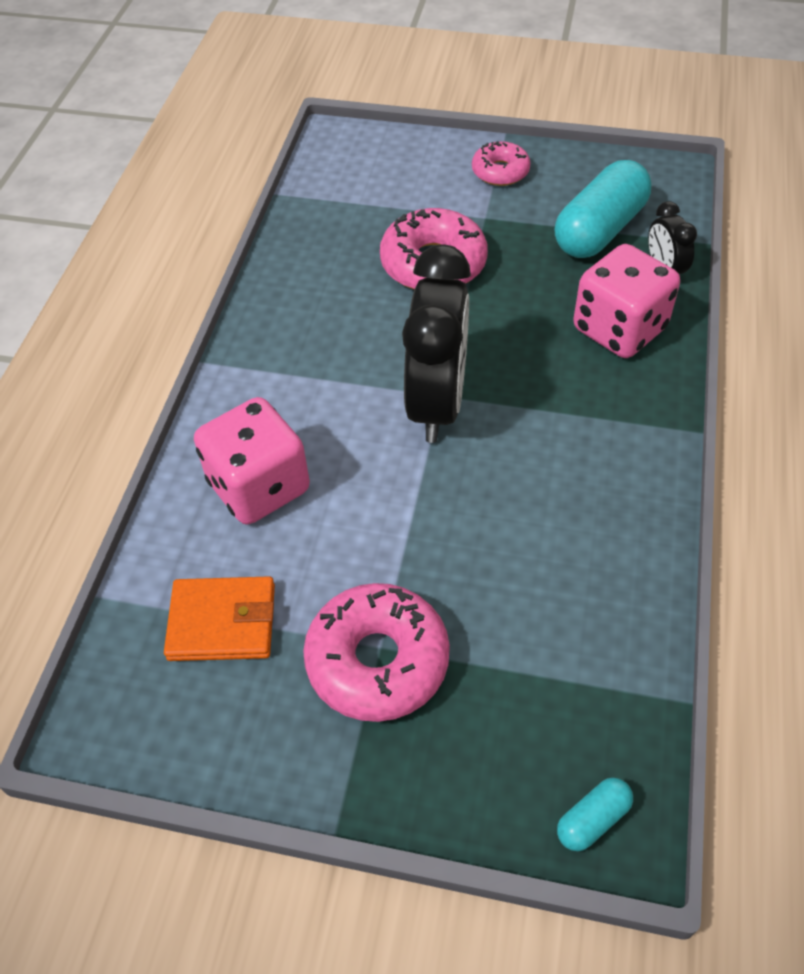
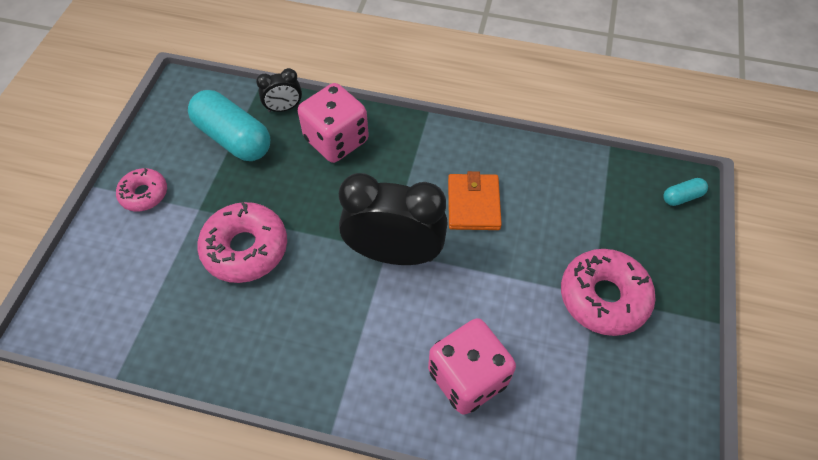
camera: 90 degrees left, 5 degrees up
(222, 622) = (585, 397): orange wallet -> orange wallet (473, 204)
(592, 819) = (682, 197): turquoise capsule -> turquoise capsule turned 75 degrees counterclockwise

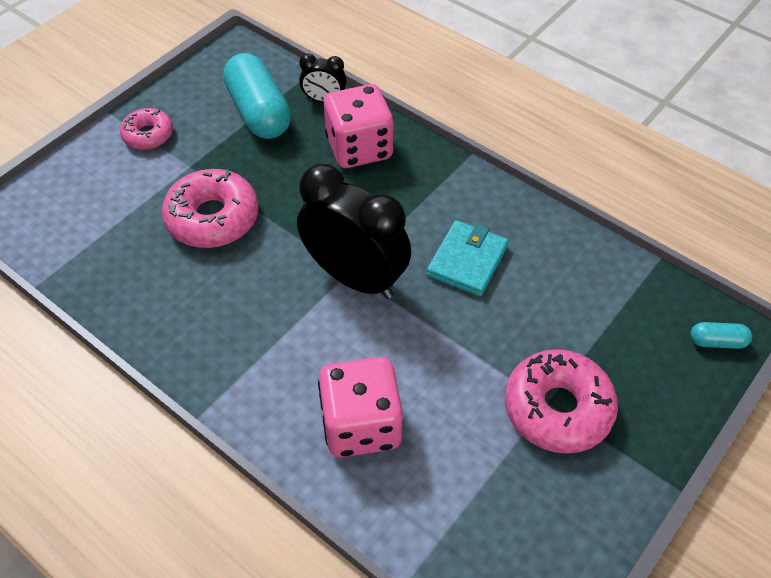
camera: 25 degrees right, 5 degrees down
(473, 204) = (467, 261): orange wallet -> turquoise wallet

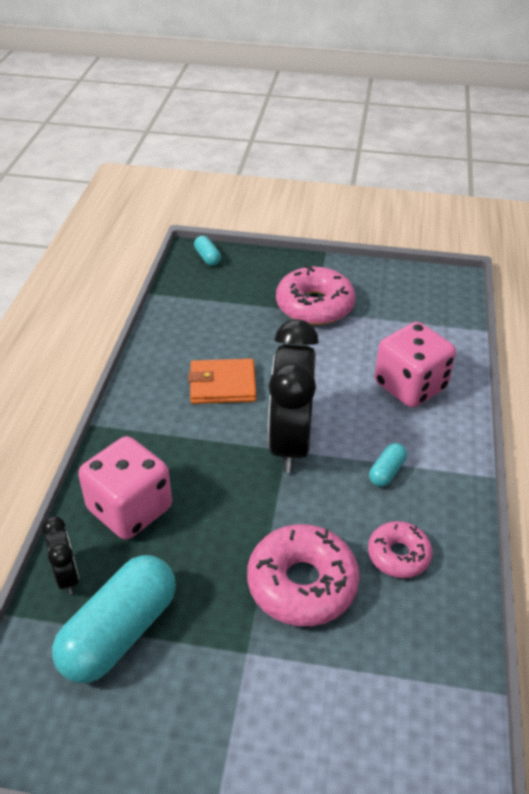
camera: 120 degrees left, 10 degrees down
(148, 135) = (225, 737): pink donut -> pink donut (398, 555)
(268, 333) = (386, 472): none -> turquoise capsule
(467, 261) = (222, 385): turquoise wallet -> orange wallet

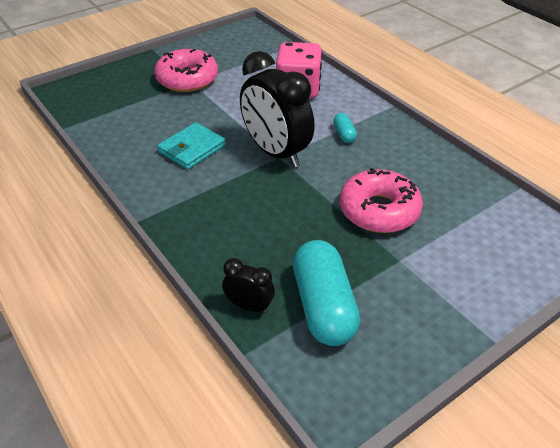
camera: 45 degrees left, 0 degrees up
(130, 509) = (234, 246): pink dice -> none
(207, 257) = (74, 88): turquoise capsule -> none
(222, 385) = (192, 149): orange wallet -> turquoise wallet
(398, 555) = (402, 166): pink donut -> none

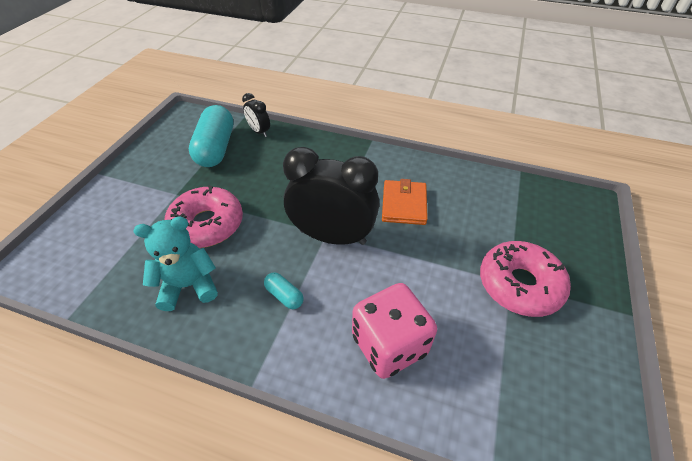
camera: 145 degrees right, 5 degrees up
(192, 149) = (404, 204): turquoise wallet -> orange wallet
(249, 306) = (259, 132): black clock -> black clock turned 60 degrees clockwise
(323, 306) = (216, 148): turquoise capsule -> turquoise capsule turned 45 degrees clockwise
(414, 169) = (189, 286): none -> turquoise teddy bear

